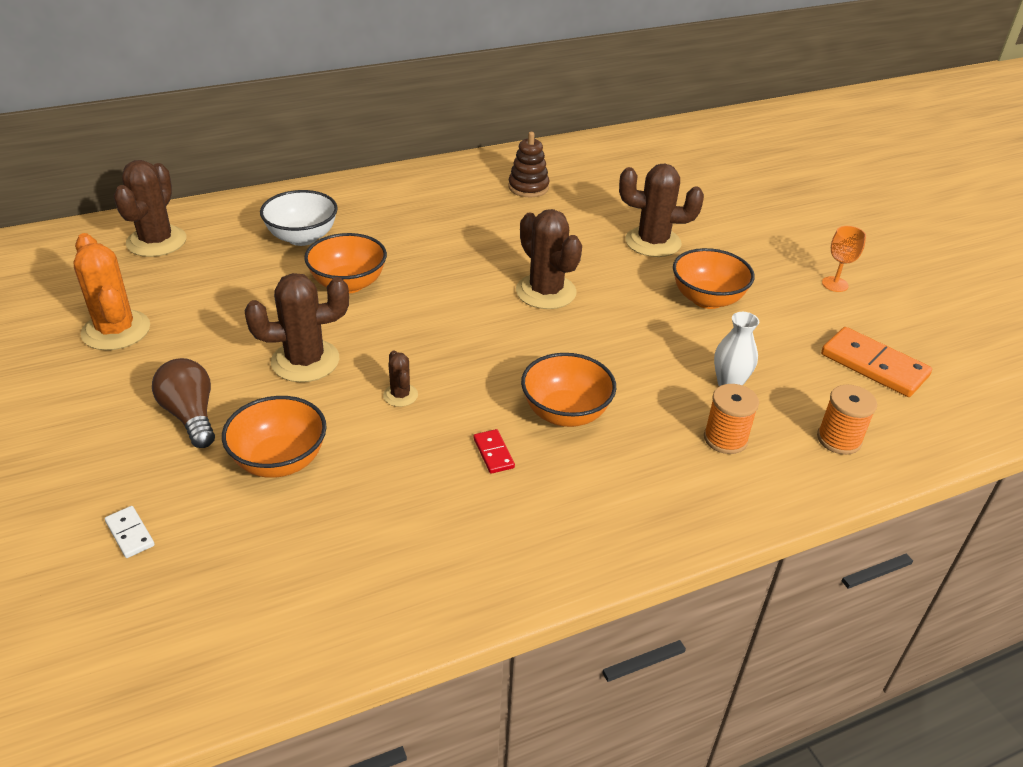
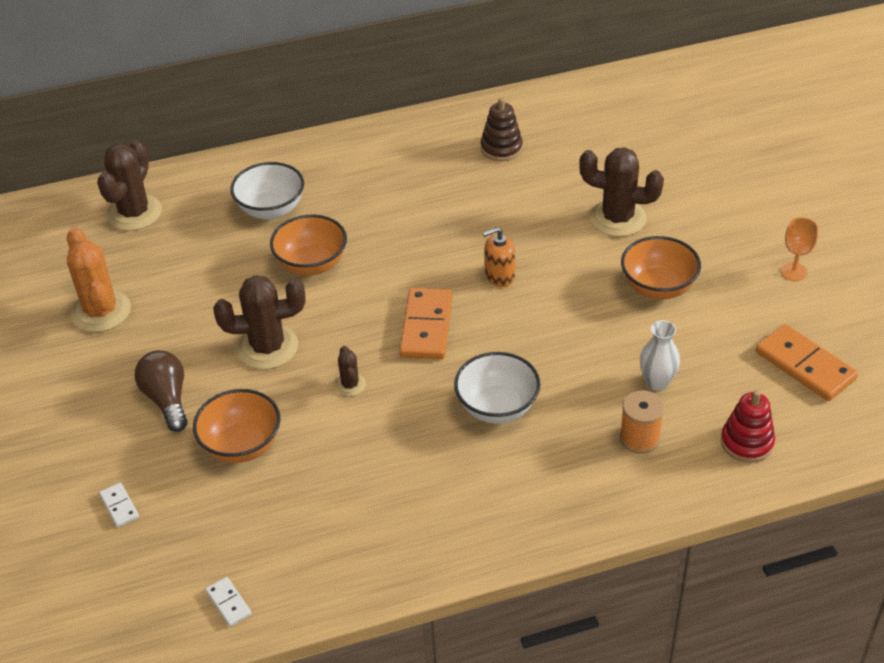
camera: 10 degrees right, 5 degrees up
(270, 644) = (228, 603): none -> white domino
(477, 338) = (426, 327): none -> orange domino
(493, 453) = (426, 445): red domino -> none
(546, 292) = (499, 276): brown cactus -> orange soap dispenser
(565, 413) = (497, 407): orange bowl -> white bowl
(839, 439) = (747, 442): orange spool -> red stacking toy

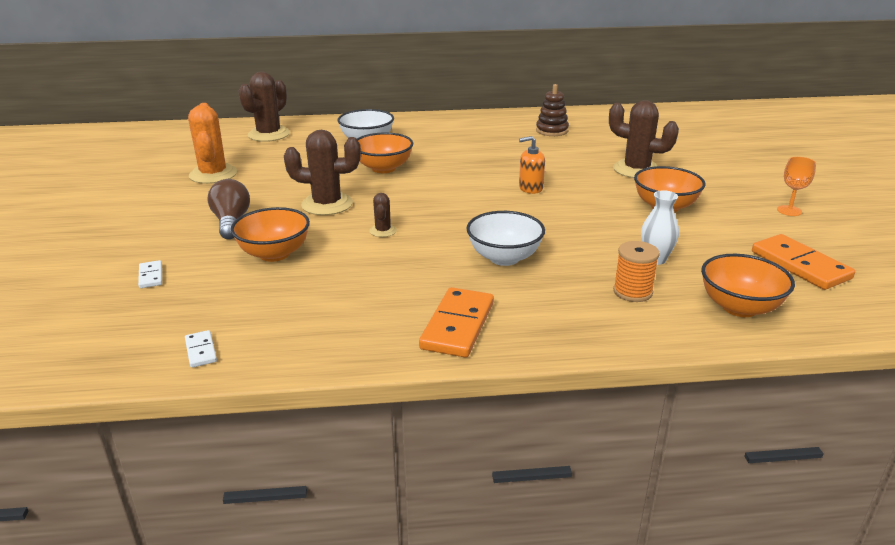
camera: 10 degrees right, 15 degrees down
(426, 327) = (460, 207): orange domino -> orange domino (458, 326)
(747, 442) = (739, 307): red stacking toy -> orange bowl

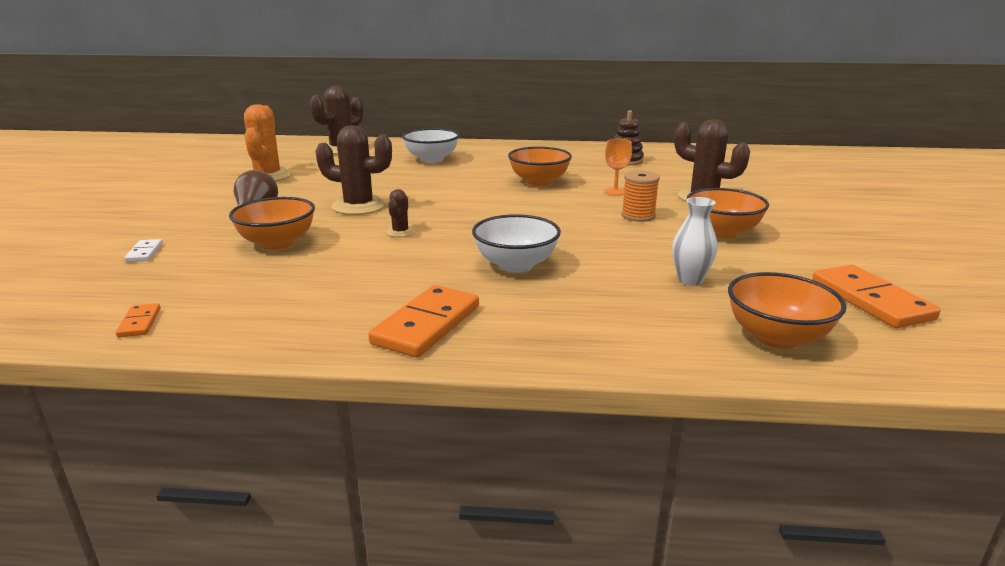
camera: 10 degrees right, 5 degrees down
(201, 351) = (140, 323): white domino -> orange domino
(383, 168) = (434, 181): orange bowl -> orange bowl (539, 182)
(530, 188) = (578, 206): orange soap dispenser -> none
(632, 292) = (648, 310): orange spool -> orange spool (638, 216)
(789, 211) = (873, 246): orange goblet -> orange goblet (615, 192)

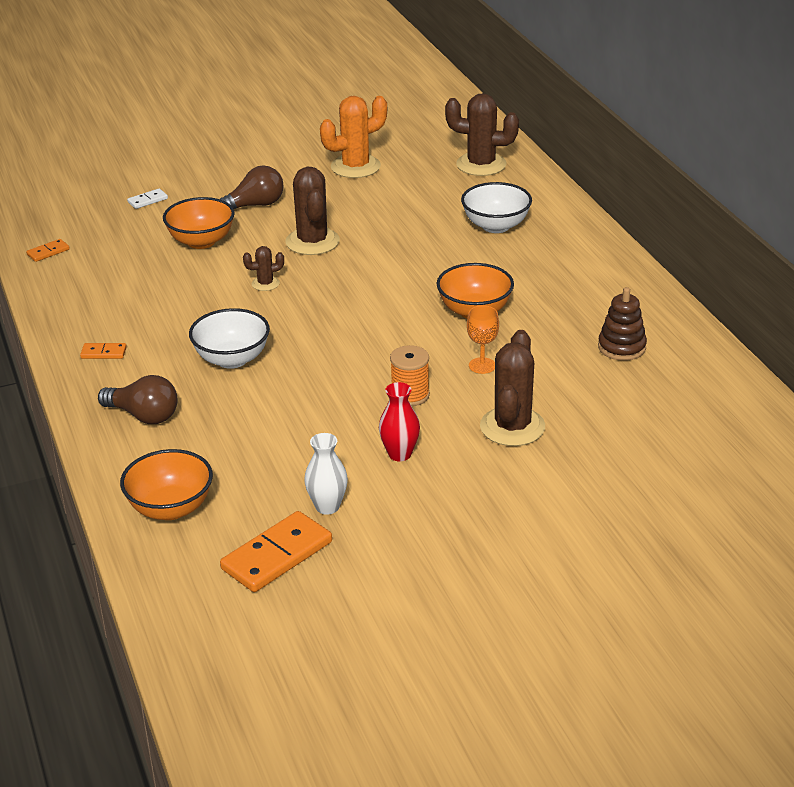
camera: 65 degrees right, 10 degrees up
(427, 325) = (103, 353): orange domino -> orange domino, size x0.48
(583, 323) = (144, 416): none -> brown light bulb
(690, 280) = (258, 452): white vase -> white vase (327, 506)
(722, 232) = (399, 454): orange bowl -> red vase

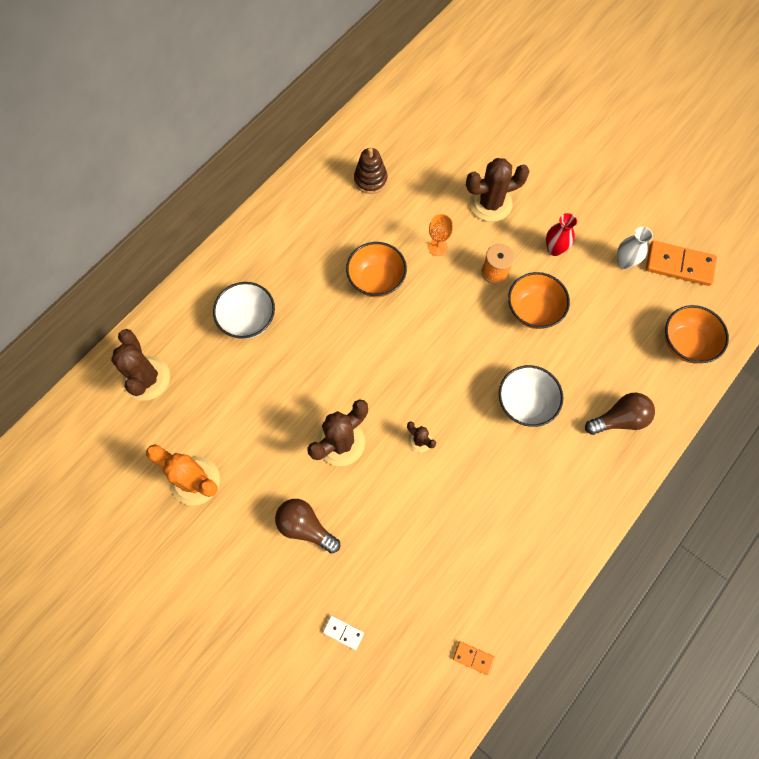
camera: 120 degrees left, 35 degrees up
(103, 353) = (574, 498): orange domino -> none
(144, 416) = (619, 419): brown light bulb -> brown light bulb turned 75 degrees clockwise
(201, 241) = (386, 533): orange bowl -> orange bowl (533, 310)

